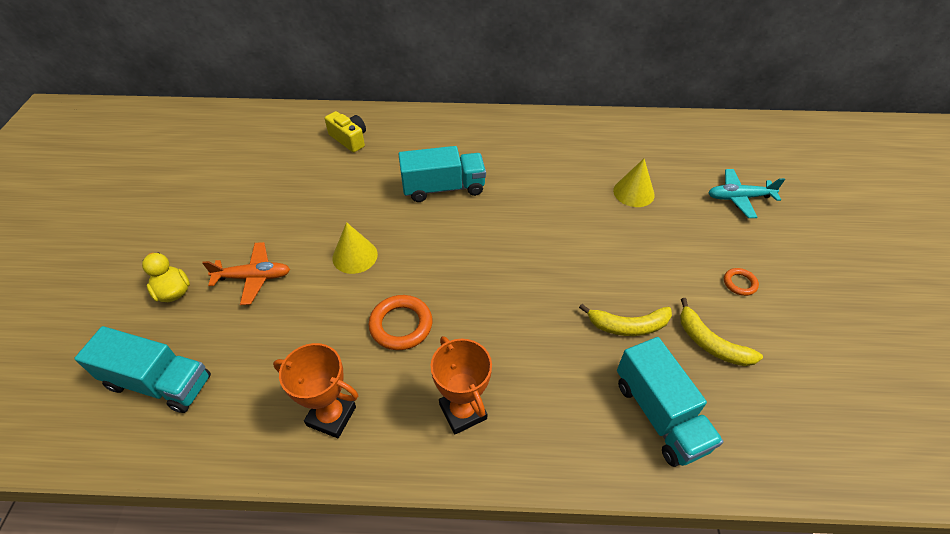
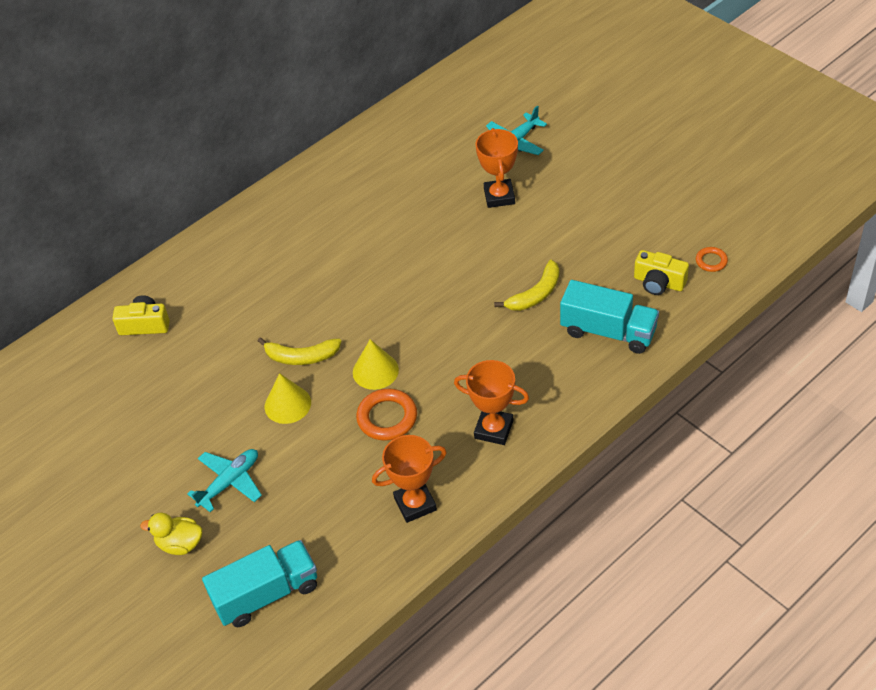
camera: 40 degrees left, 0 degrees up
(253, 277) = (229, 482): orange plane -> turquoise plane
(443, 188) = (287, 302): turquoise truck -> none
(633, 192) = (437, 194): yellow cone -> yellow cone (375, 371)
(681, 227) = (499, 196): none -> orange trophy
(711, 343) = (595, 264): yellow banana -> yellow banana (301, 357)
(739, 283) = (575, 209): orange ring -> orange ring (711, 261)
(758, 410) = (659, 282): none -> yellow camera

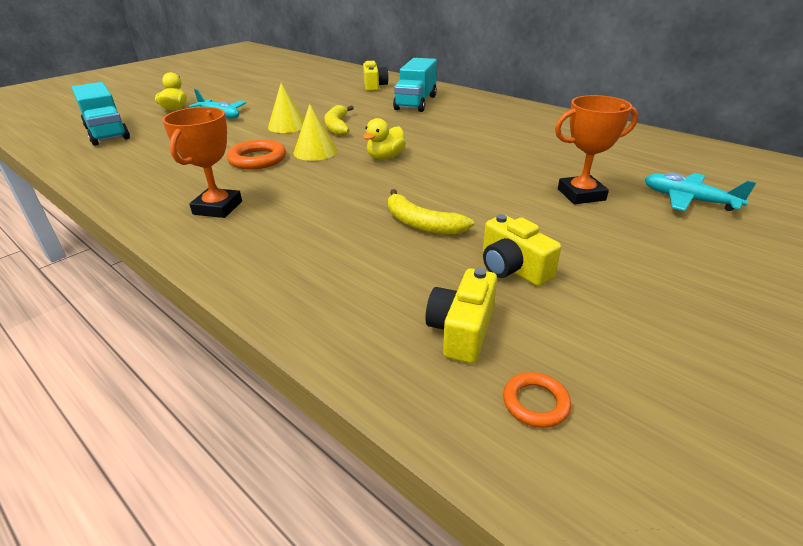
camera: 80 degrees right, 15 degrees down
(401, 314) = (385, 157): none -> yellow duck
(415, 504) = (148, 176): orange trophy -> none
(598, 252) = (512, 268): none -> yellow camera
(608, 331) = (355, 281): turquoise truck -> turquoise truck (416, 103)

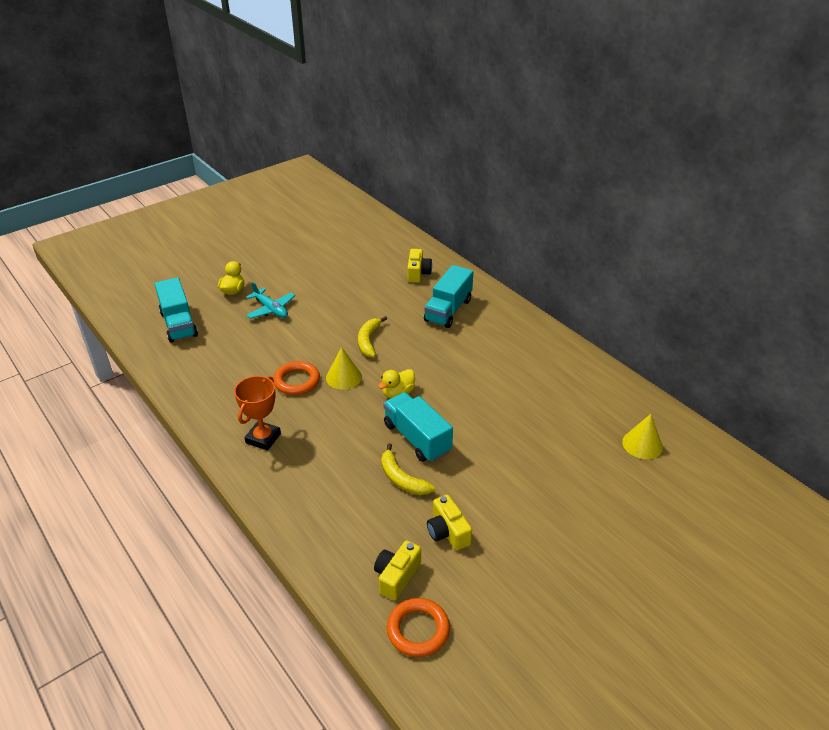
camera: 10 degrees right, 5 degrees up
(287, 126) = (327, 334): yellow cone -> yellow cone (642, 444)
(424, 188) = (417, 438): none -> turquoise truck
(535, 403) = (418, 630): orange ring -> orange ring, size x1.79
(581, 194) = (532, 465): orange trophy -> none
(688, 200) = (610, 484): turquoise plane -> none

